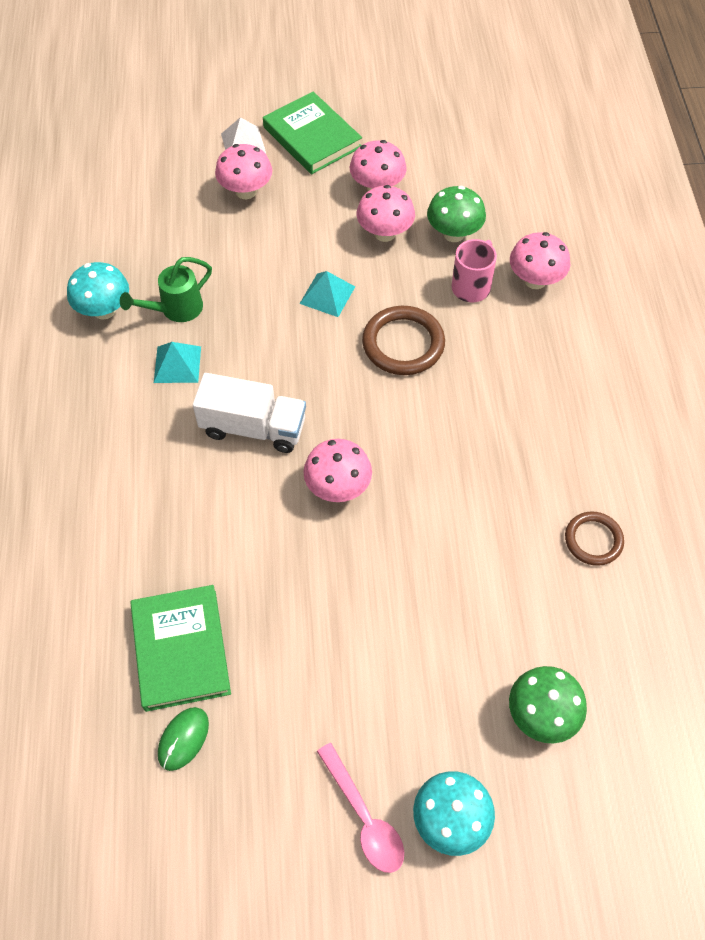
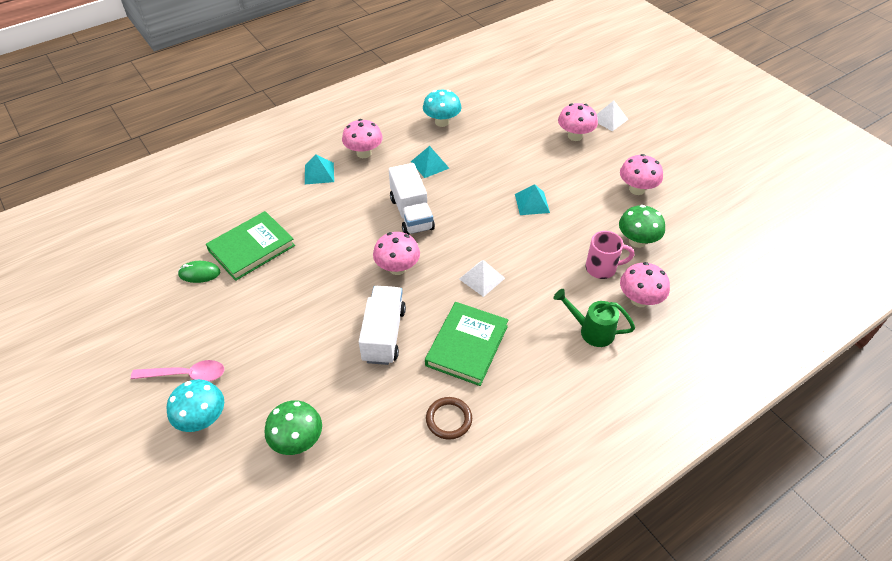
camera: 60 degrees right, 10 degrees down
(90, 502) = (319, 173): none -> turquoise pyramid
(176, 309) = (466, 147): green watering can -> green watering can (591, 331)
(312, 137) = (645, 144): green book -> green book (467, 345)
(364, 818) = (186, 375): pink spoon -> pink spoon turned 120 degrees counterclockwise
(385, 233) = (604, 208): pink mushroom -> pink mushroom (364, 153)
(403, 344) = (526, 253): brown ring -> none
(412, 407) = (482, 278): none -> white pyramid
(436, 551) = (383, 335): none -> white truck

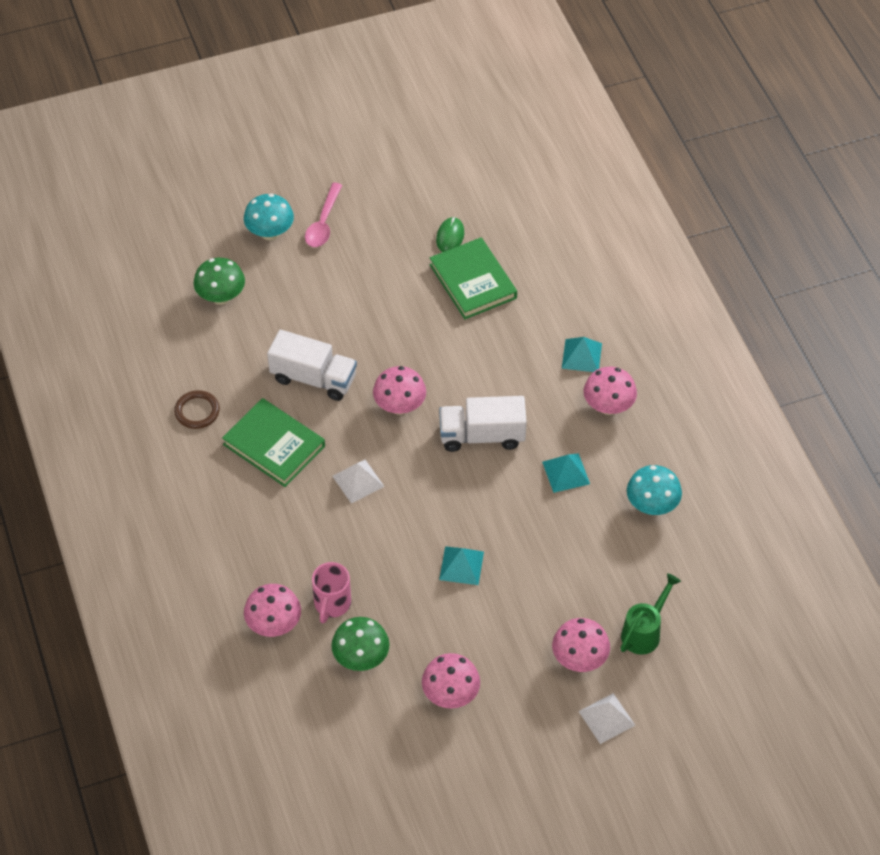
camera: 105 degrees right, 5 degrees up
(591, 331) = (250, 562): green watering can -> green watering can (644, 632)

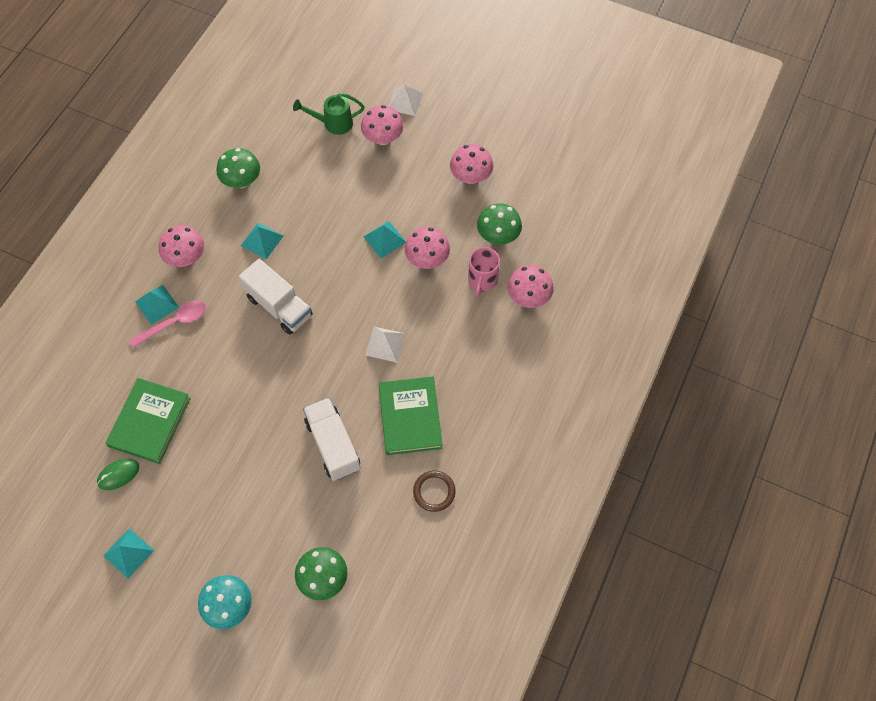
camera: 135 degrees left, 10 degrees up
(323, 223) = (184, 576): pink spoon -> pink spoon (175, 323)
(332, 604) = (482, 280): pink mug -> pink mug turned 135 degrees clockwise
(380, 205) = (128, 553): none -> turquoise pyramid
(399, 406) = (303, 372): pink mushroom -> pink mushroom (427, 259)
(652, 505) = (242, 181): turquoise mushroom -> green mushroom

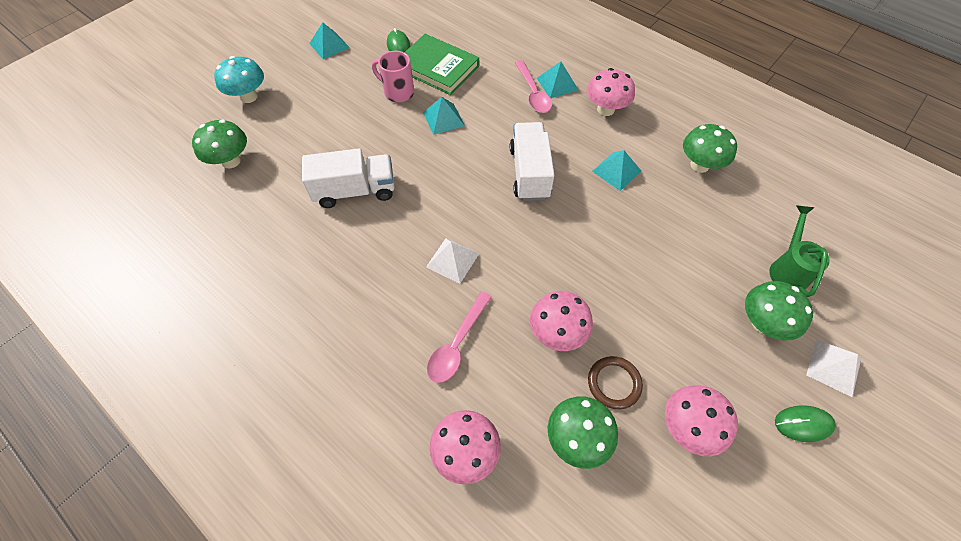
camera: 105 degrees right, 5 degrees down
(279, 306) = (529, 173): white truck -> white truck turned 120 degrees clockwise
(383, 138) = (762, 323): pink mushroom -> green mushroom
(385, 239) = (597, 290): turquoise pyramid -> turquoise pyramid (443, 119)
(410, 417) = (354, 265): green book -> none
(434, 492) = (259, 269): brown ring -> brown ring (614, 383)
(448, 118) = (803, 424): none -> green mouse
(456, 322) = (457, 344): none -> pink spoon
(482, 280) = (509, 394): pink mug -> pink mug (398, 92)

